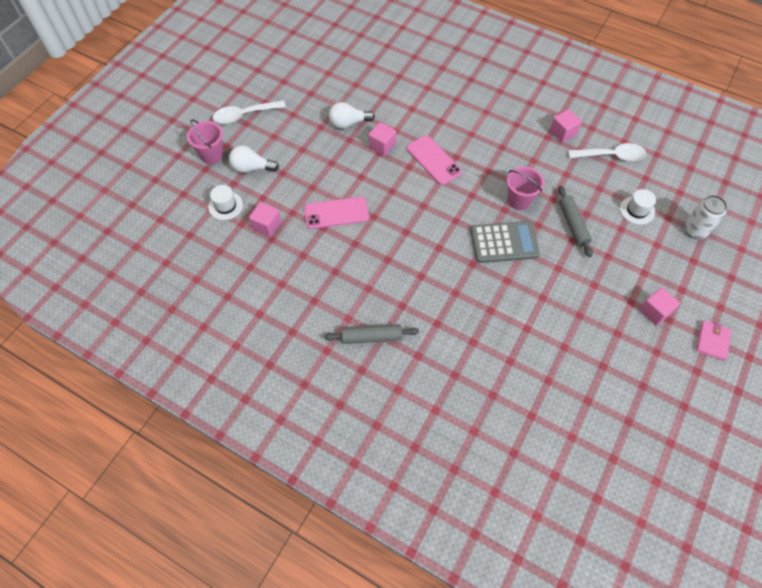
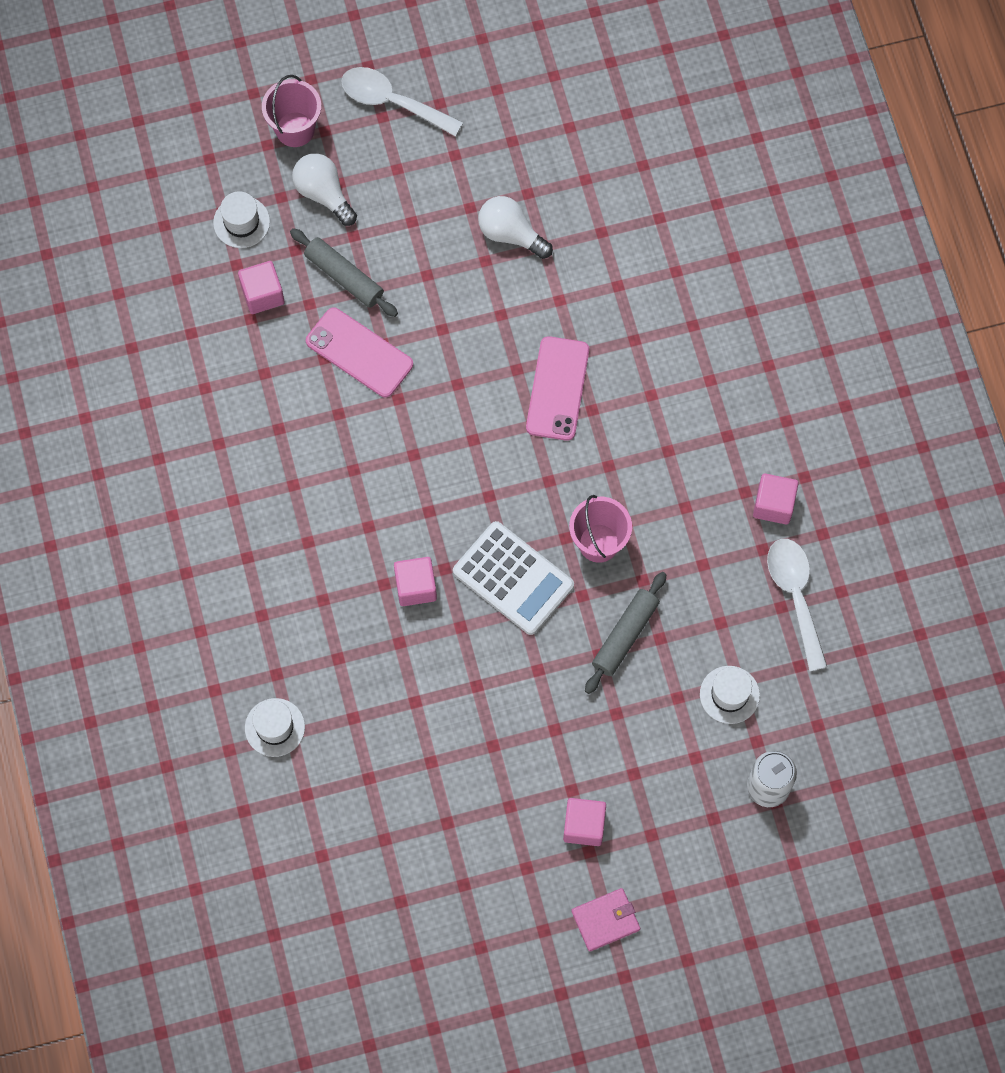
camera: 45 degrees right, 10 degrees up
(371, 337) = (235, 546): grey rolling pin -> grey rolling pin (344, 277)
(382, 146) = (517, 308): pink cube -> pink cube (415, 587)
(482, 399) = (274, 727): none -> white hat
(504, 242) = (513, 579): grey calculator -> white calculator
(611, 156) = (795, 596): white spoon -> white spoon turned 150 degrees counterclockwise

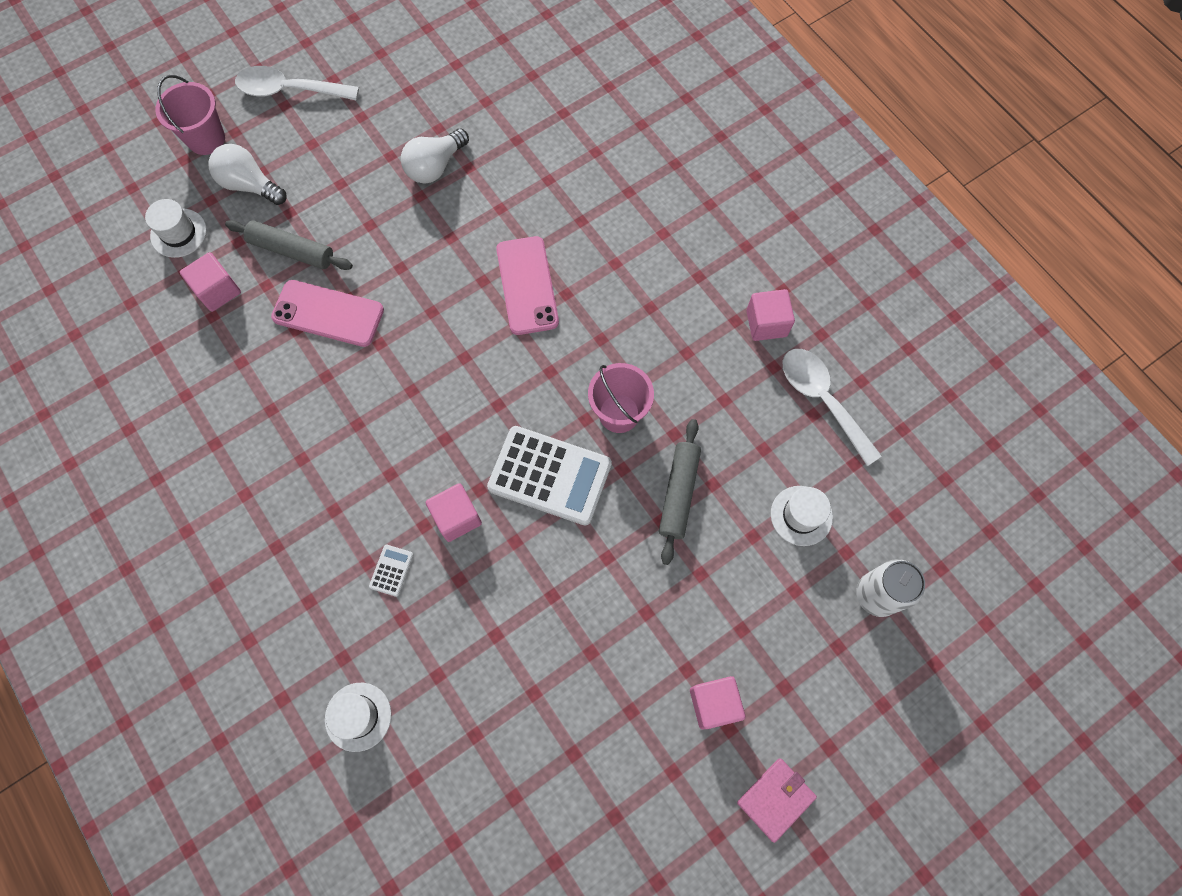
camera: 20 degrees left, 0 degrees up
(342, 614) = (391, 570): none -> white calculator
(510, 234) = (435, 166): white light bulb -> white light bulb turned 60 degrees counterclockwise

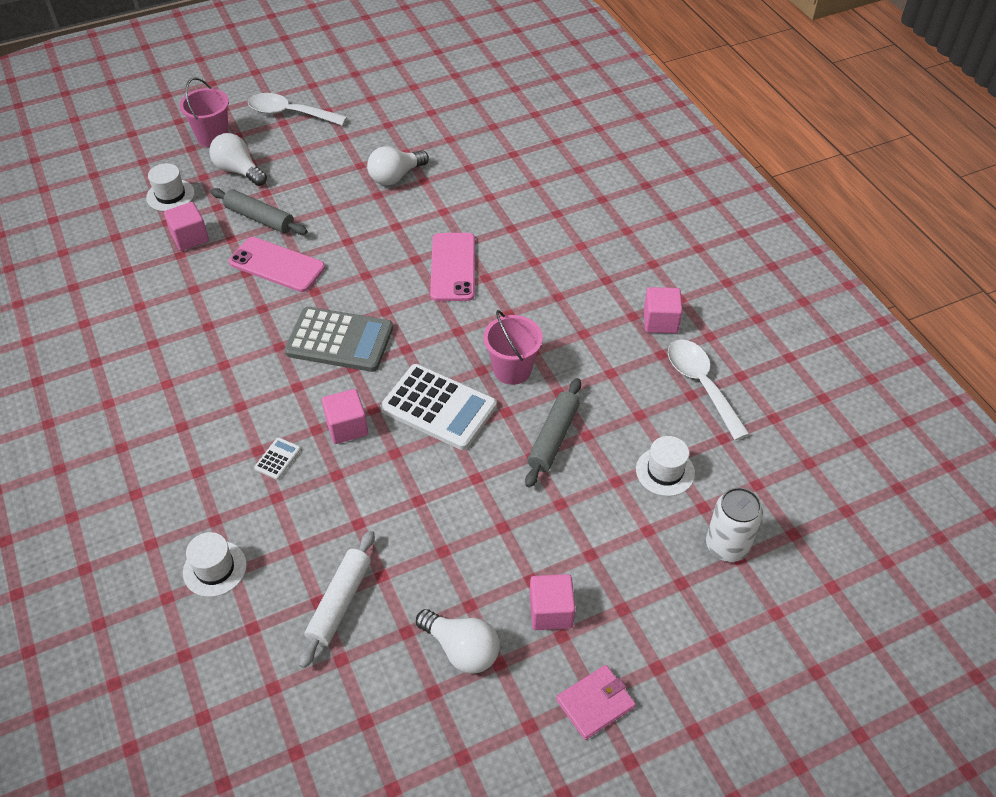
camera: 10 degrees right, 20 degrees down
(423, 406) = (339, 340): none -> grey calculator
(498, 732) = (340, 602): none -> white rolling pin
(633, 763) = (462, 649): none -> white light bulb

